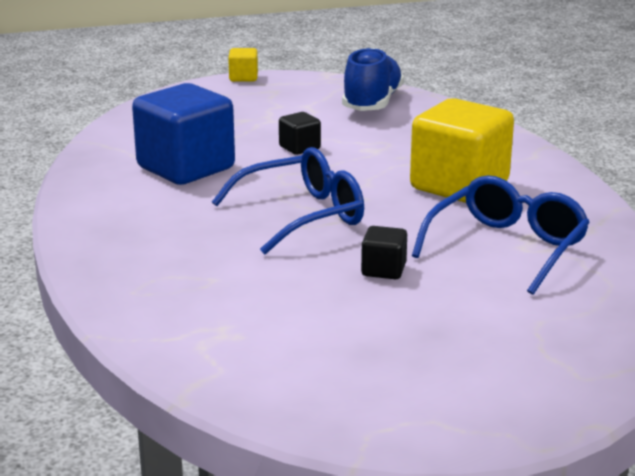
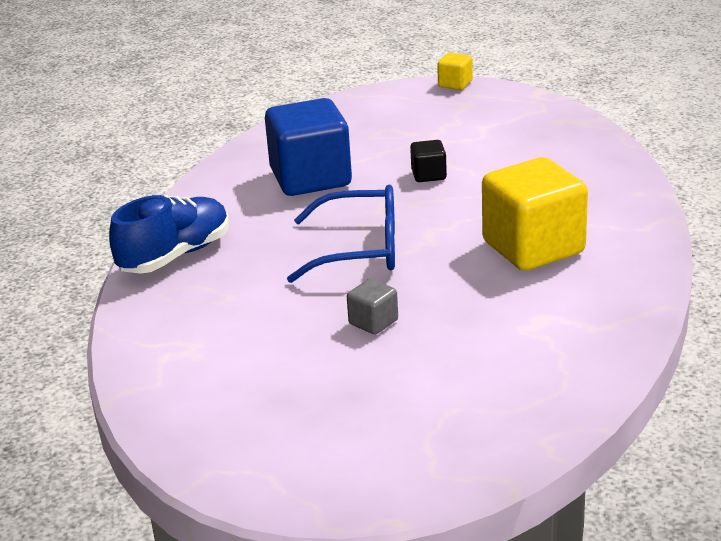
camera: 30 degrees right, 5 degrees up
(372, 103) = (547, 135): blue shoe -> blue shoe (175, 255)
(383, 270) = (373, 322): black cube -> grey cube
(506, 248) = (506, 326): blue glasses -> none

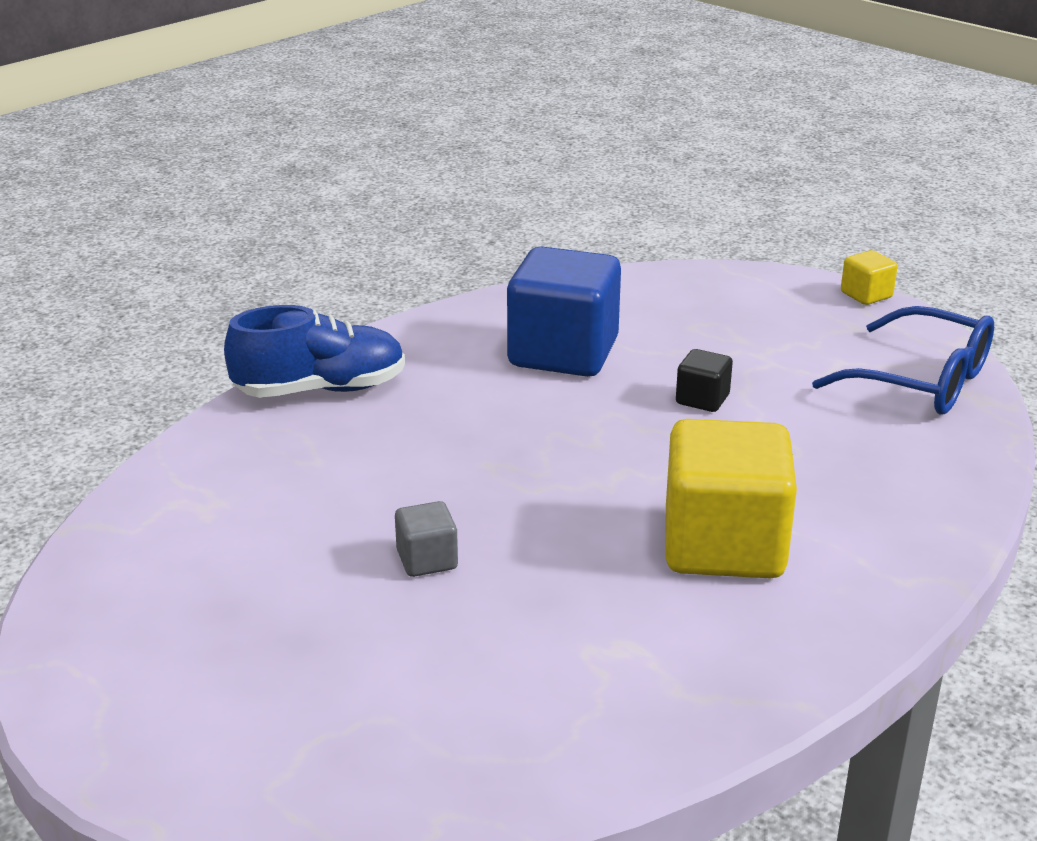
camera: 30 degrees right, 0 degrees up
(359, 249) = (516, 462): blue glasses -> blue glasses (920, 381)

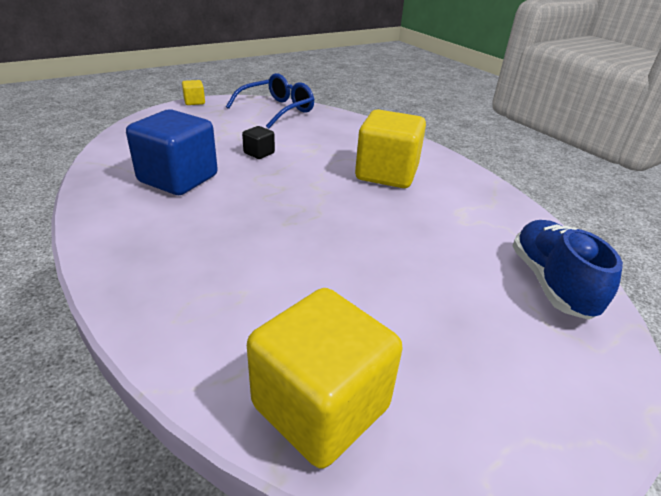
camera: 80 degrees left, 5 degrees up
(143, 542) = (320, 406): none -> yellow cube
(320, 389) = (141, 278): blue shoe -> blue shoe (550, 283)
(427, 560) = (379, 259): grey cube -> none

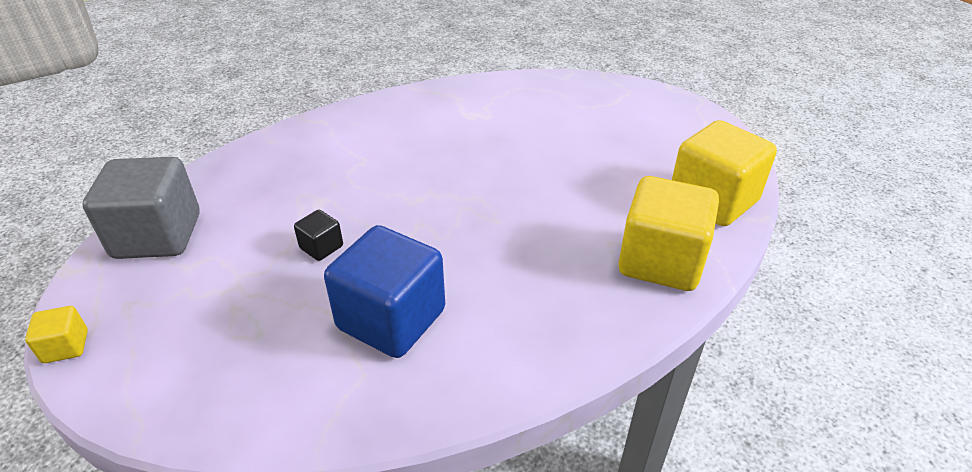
camera: 85 degrees left, 5 degrees up
(277, 110) = (157, 236): blue glasses -> grey cube
(386, 174) = (392, 148): yellow cube -> yellow cube (661, 261)
(550, 283) = (567, 93): blue shoe -> none

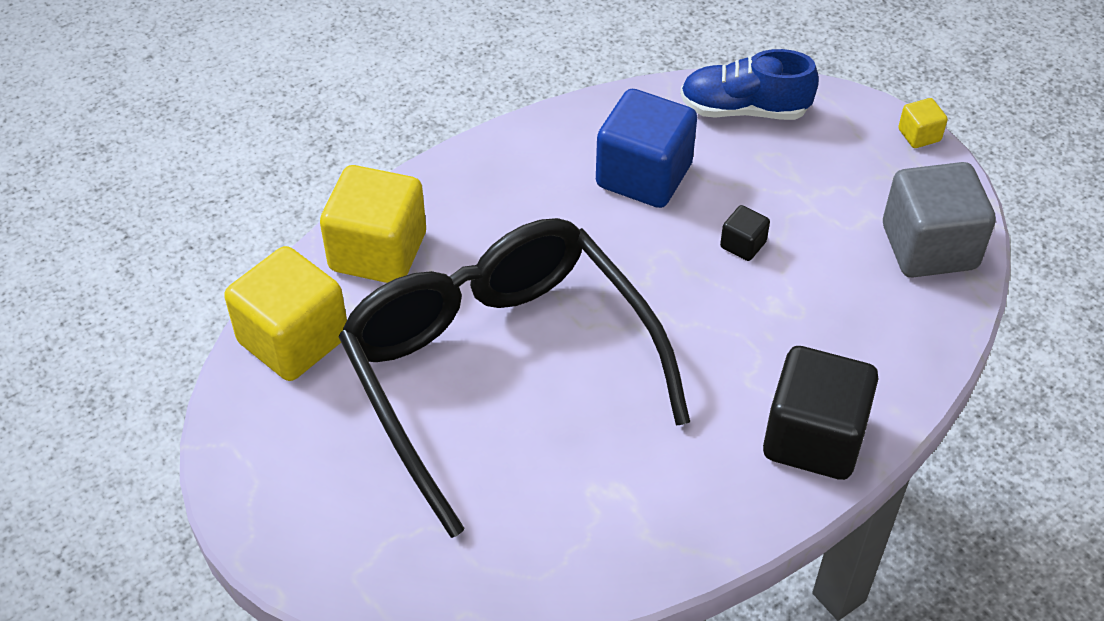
camera: 175 degrees right, 10 degrees up
(242, 396) = (744, 110): none -> blue shoe
(335, 130) = (813, 438): none -> black cube
(545, 173) = (500, 372): none -> black glasses

